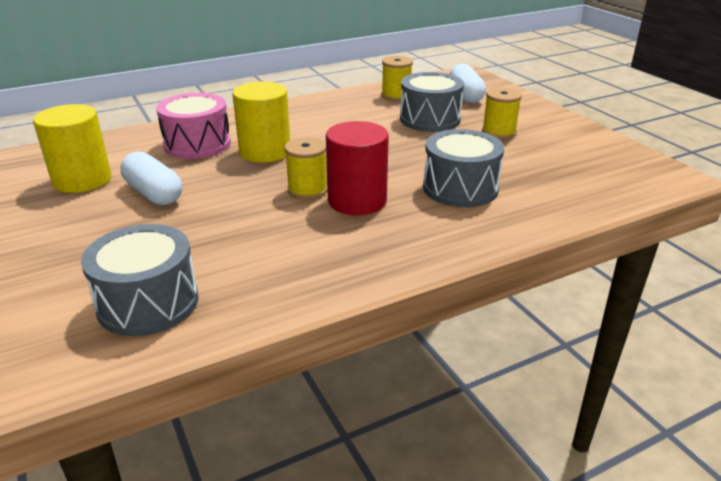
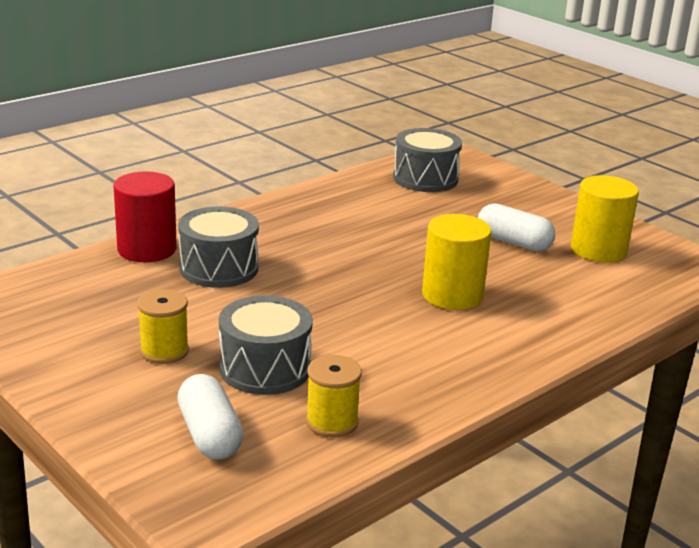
camera: 165 degrees right, 5 degrees down
(197, 144) = (540, 299): pink drum -> none
(307, 190) = (373, 256): yellow spool -> none
(357, 201) = (319, 249): red cylinder -> red cylinder (147, 249)

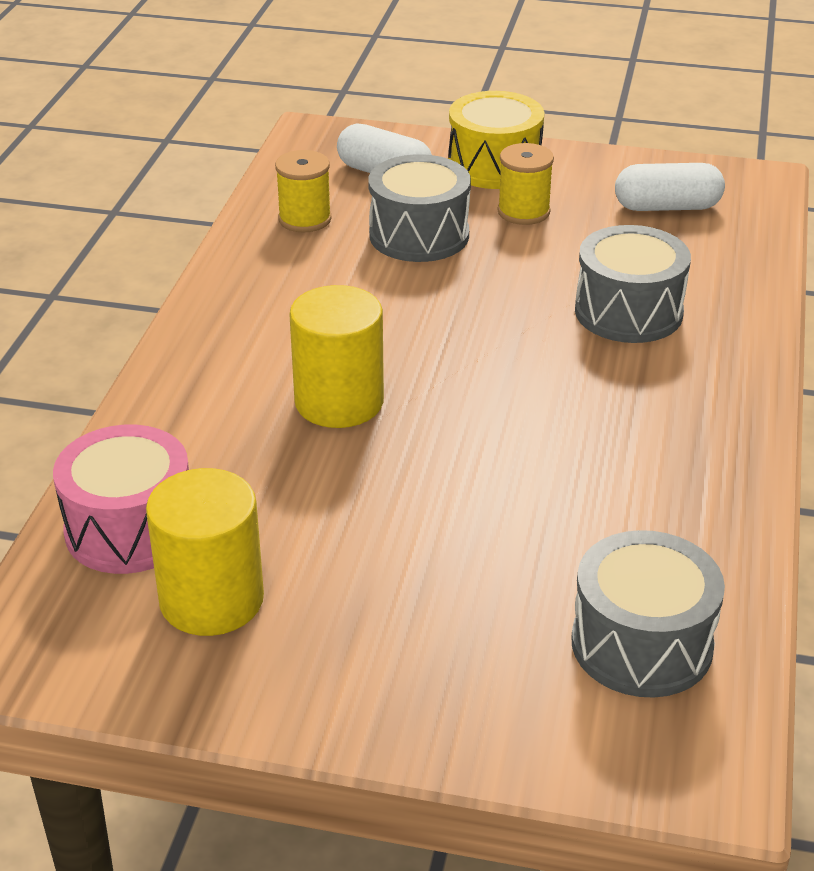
camera: 145 degrees right, 10 degrees up
(114, 398) = (494, 166): none -> yellow drum
(147, 249) = (737, 298): red cylinder -> none
(513, 242) = (349, 546): white capsule -> white capsule (667, 207)
(623, 287) = (130, 529): none -> pink drum

